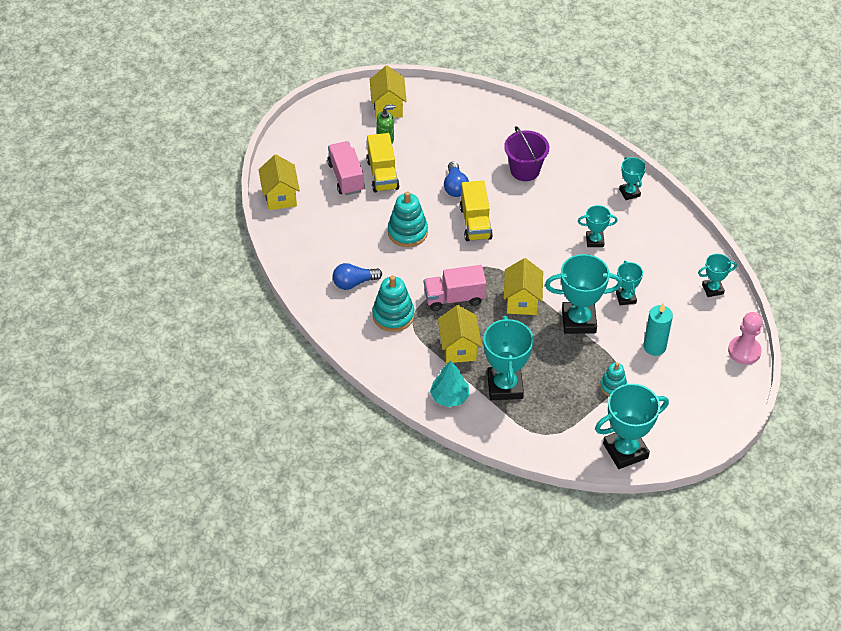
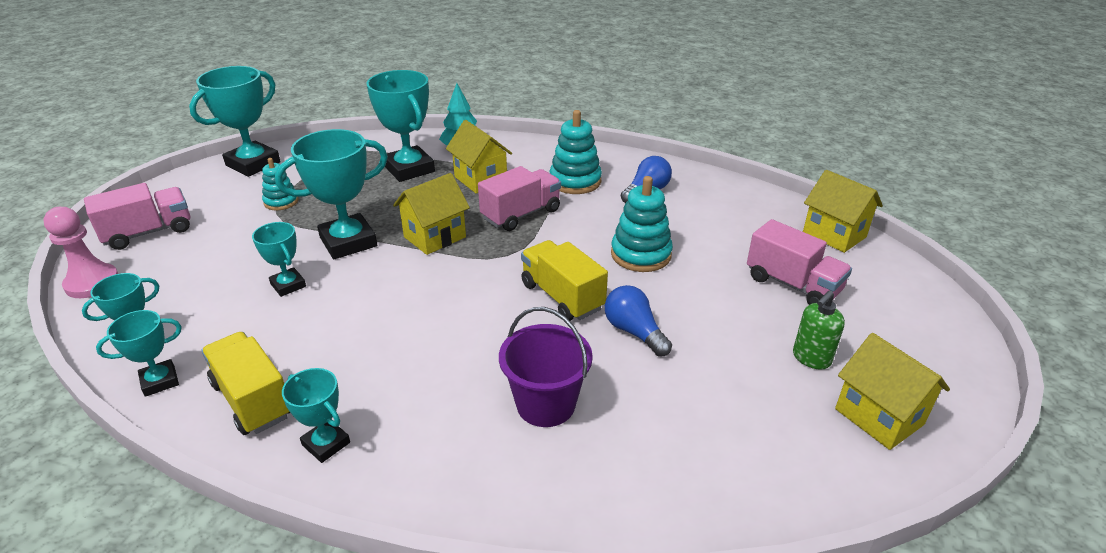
camera: 150 degrees right, 15 degrees down
(382, 174) = (751, 307): yellow truck -> yellow truck (253, 399)
(522, 301) = (435, 237): yellow house -> yellow house turned 75 degrees clockwise
(594, 241) = (363, 339): turquoise trophy -> turquoise trophy (160, 381)
(654, 347) = (233, 249): turquoise candle -> none
(710, 390) = (148, 232): none -> pink truck

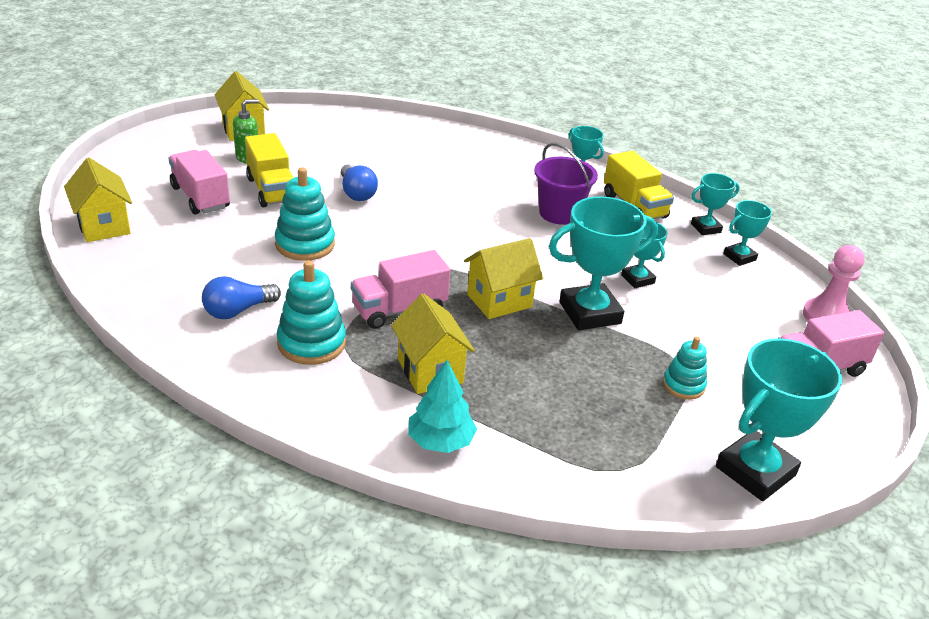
camera: 170 degrees left, 0 degrees up
(409, 169) = (523, 411): turquoise trophy -> none
(546, 404) = (441, 170): purple bucket -> purple bucket (559, 213)
(562, 296) = (398, 225): yellow truck -> yellow truck (271, 190)

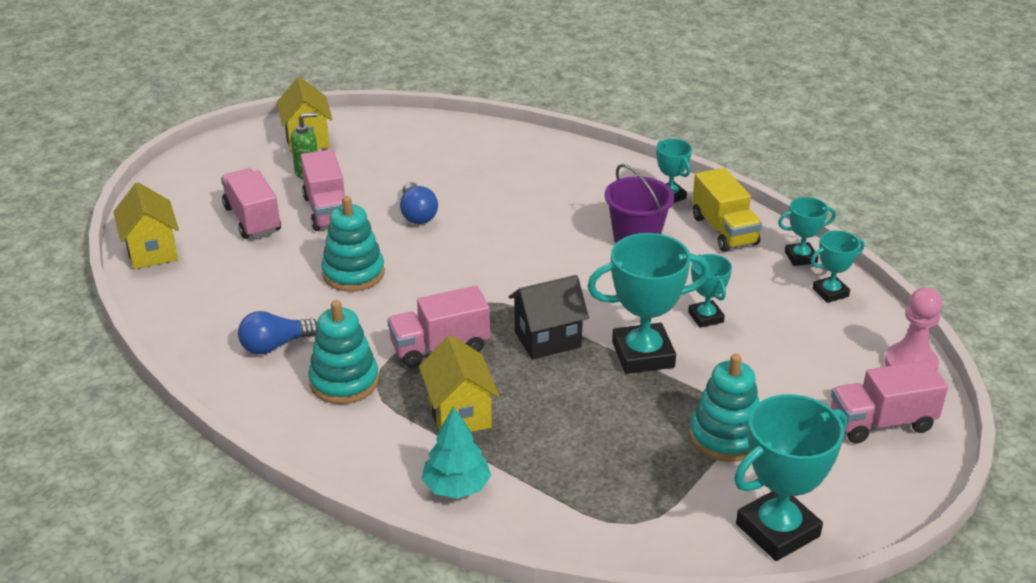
camera: 10 degrees right, 0 degrees up
(271, 190) = (327, 211): yellow truck -> pink truck
(499, 301) = (547, 339): yellow house -> black house
(683, 385) = (725, 437): turquoise stacking toy -> turquoise stacking toy, size x1.62

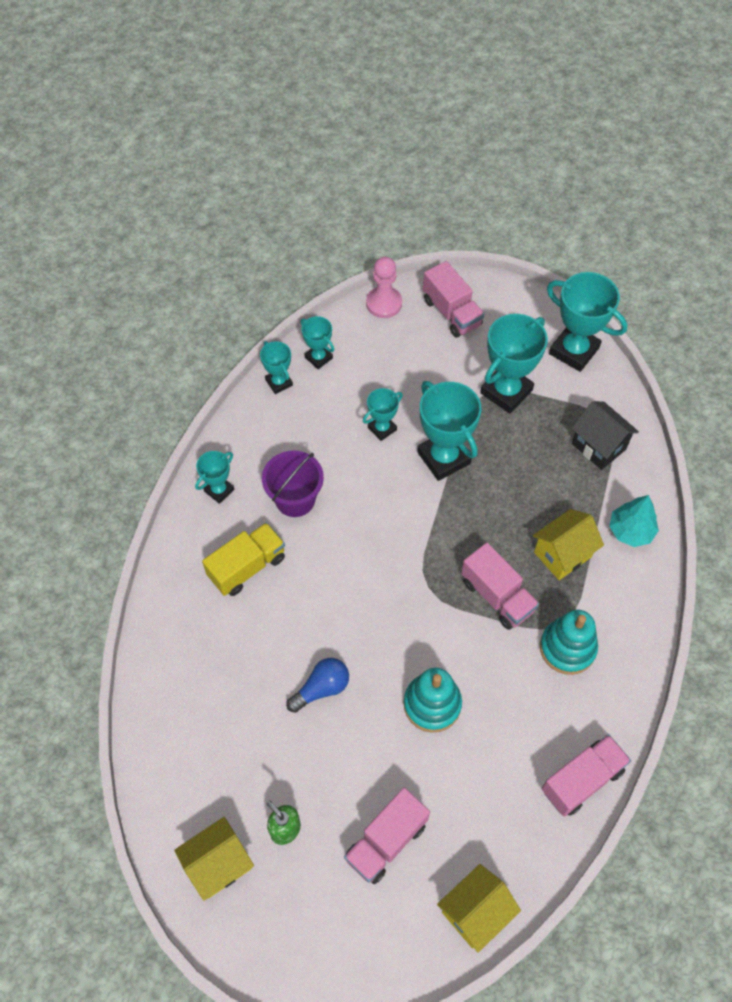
camera: 110 degrees left, 25 degrees up
(275, 345) = (551, 721): blue light bulb -> none
(327, 211) = (345, 774): pink truck -> pink truck (582, 780)
(547, 339) = (454, 524): black house -> black house (598, 446)
(724, 230) = (259, 440): yellow truck -> yellow truck (247, 567)
(725, 437) = (506, 391): turquoise stacking toy -> turquoise trophy

